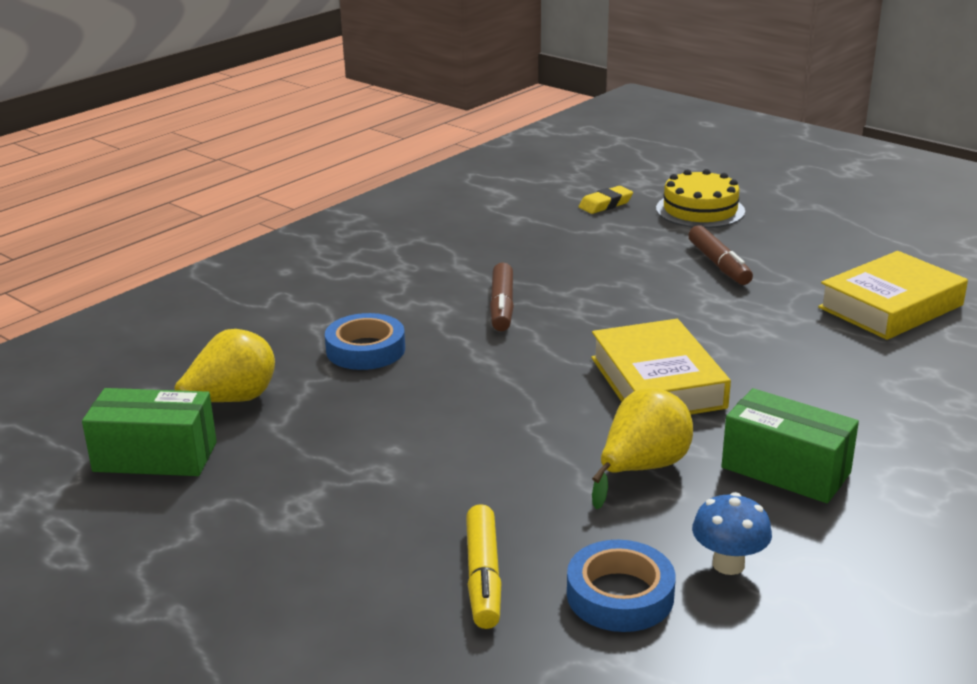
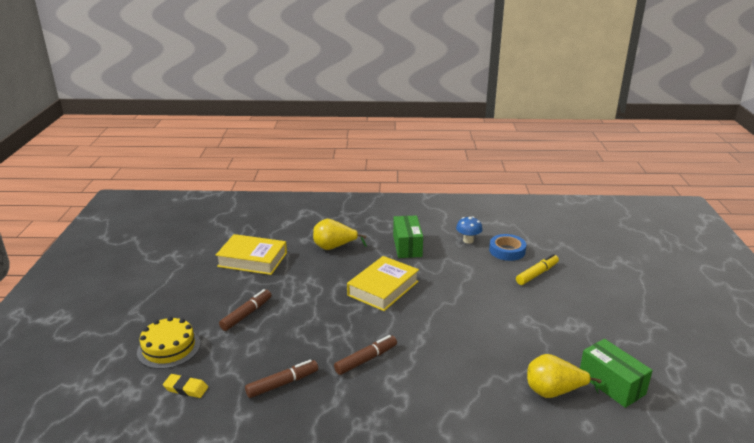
camera: 130 degrees left, 0 degrees up
(365, 349) = (459, 379): blue tape -> none
(536, 249) = (282, 384): none -> brown marker
(642, 468) = (444, 270): yellow pear -> yellow pear (334, 247)

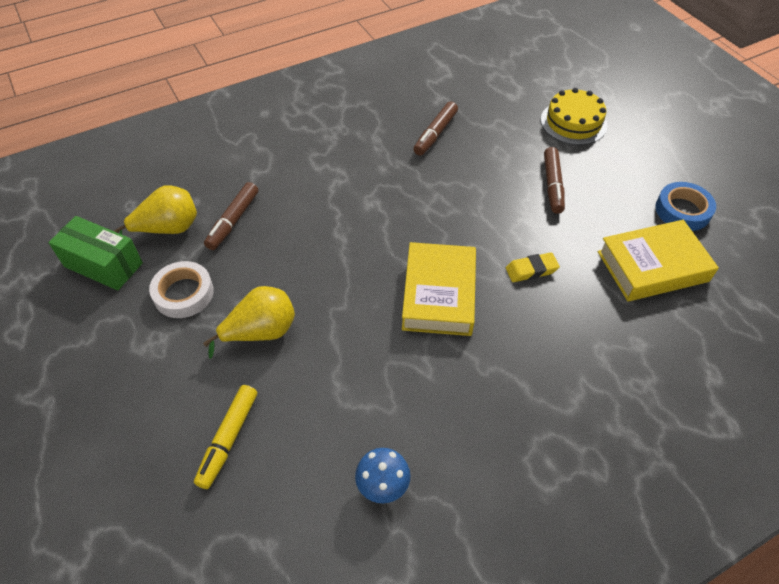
camera: 150 degrees right, 25 degrees up
(186, 388) = (509, 99): yellow eraser -> yellow eraser (531, 270)
(334, 247) = (578, 348): yellow pear -> yellow pear (261, 332)
(366, 359) = (380, 186): brown marker -> brown marker (233, 221)
(407, 246) = (474, 410): green box -> none
(507, 251) = (299, 487): blue tape -> blue tape (682, 210)
(549, 344) = (183, 293): none -> white tape

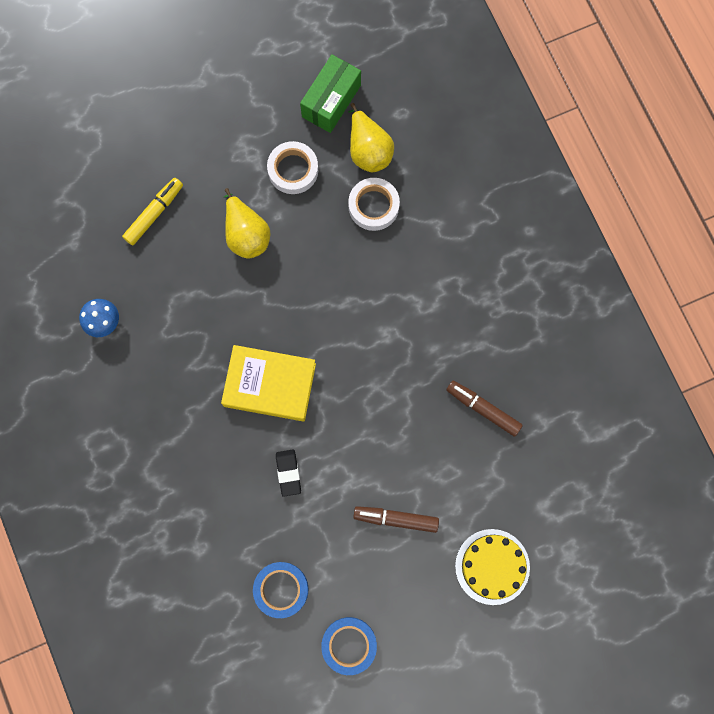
camera: 95 degrees right, 25 degrees up
(228, 439) = (154, 213): yellow marker -> yellow marker turned 105 degrees clockwise
(233, 221) = (373, 206): brown marker -> white tape
(531, 270) = (288, 473): yellow eraser -> black eraser
(652, 266) = (281, 589): yellow book -> blue tape

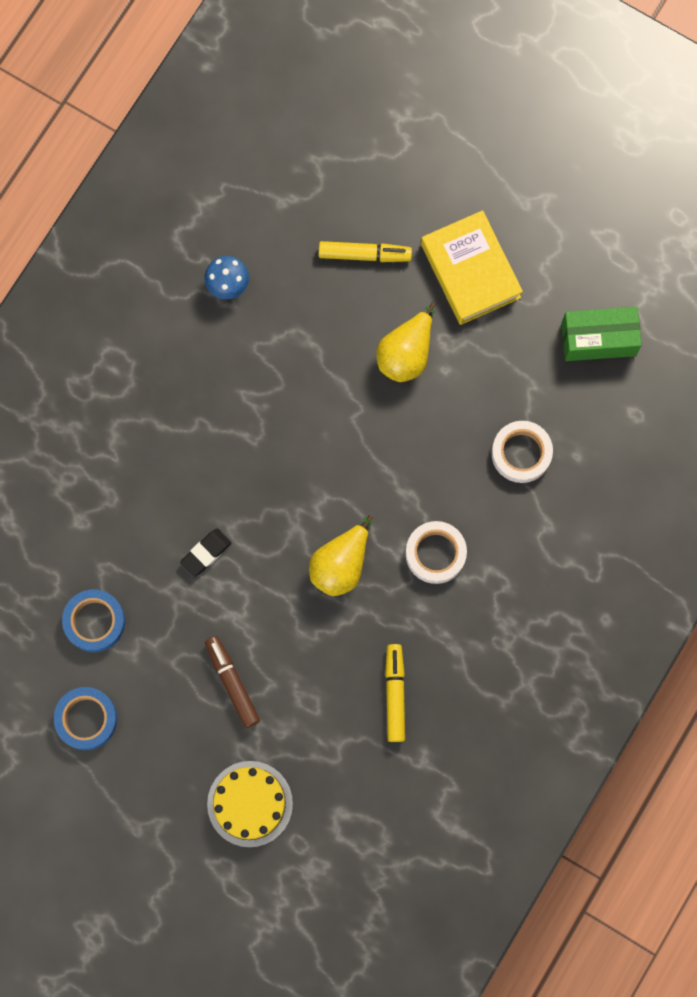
camera: 55 degrees right, 0 degrees up
(269, 385) = (276, 478): yellow book -> yellow book (470, 271)
(293, 170) = (501, 352): white tape -> white tape (435, 553)
(368, 150) = (574, 409): yellow pear -> yellow pear (341, 564)
(483, 409) = (395, 694): brown marker -> yellow marker

